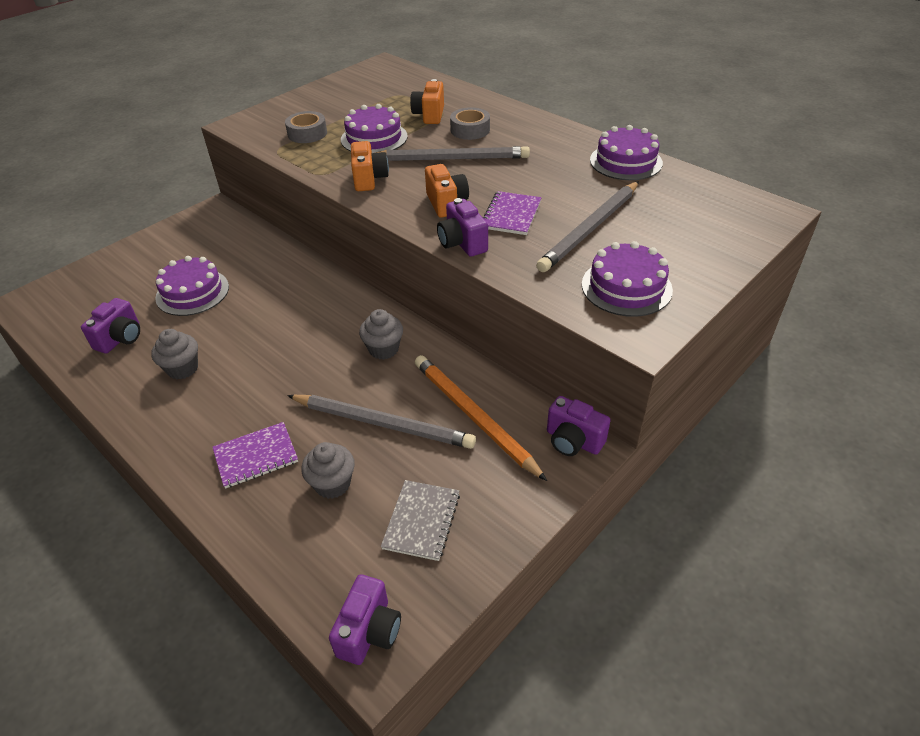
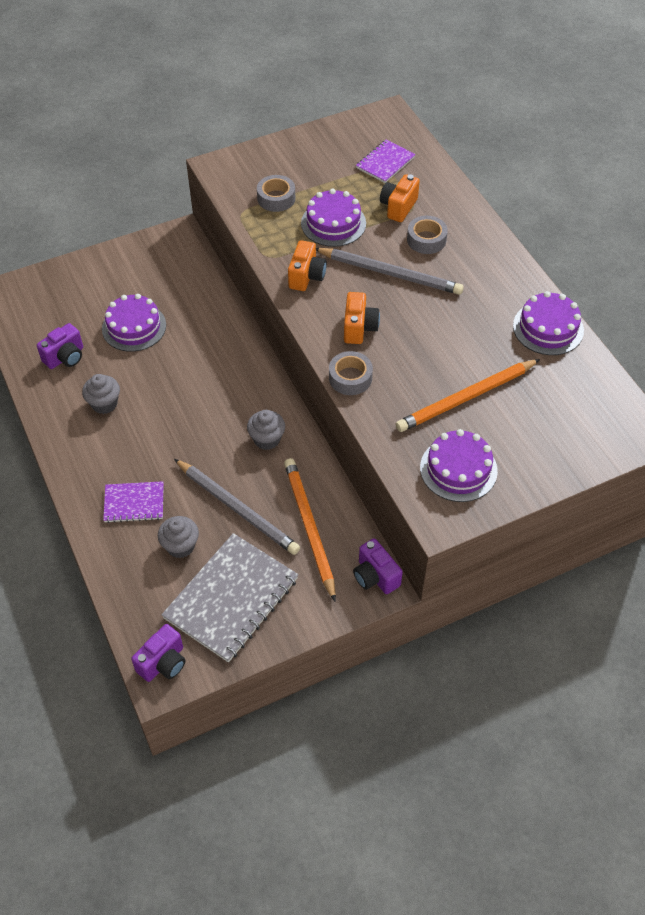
camera: 20 degrees right, 10 degrees up
(421, 521) = (231, 598): grey notebook -> grey notebook, size x1.85
(462, 243) = (350, 378): purple camera -> grey tape
(511, 215) = (407, 359): purple notebook -> purple notebook (385, 163)
(590, 229) = (466, 398): grey pencil -> orange pencil

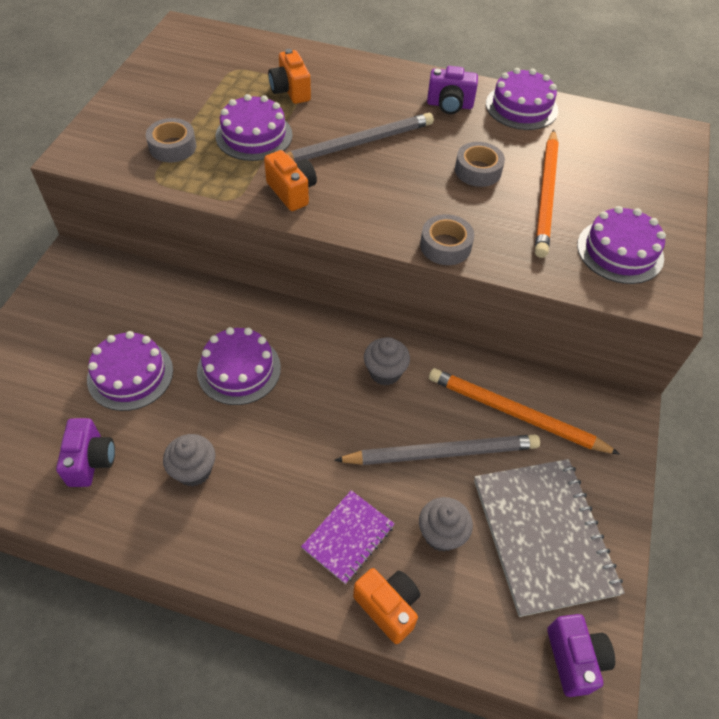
camera: 50 degrees left, 0 degrees up
(190, 370) = (239, 369): none -> purple cake
(359, 328) = (394, 202): orange camera -> orange camera (388, 607)
(375, 576) = (610, 406): purple camera -> purple camera (449, 105)
(385, 163) = (231, 65): purple notebook -> none
(426, 240) = (347, 101): grey tape -> grey tape (478, 170)

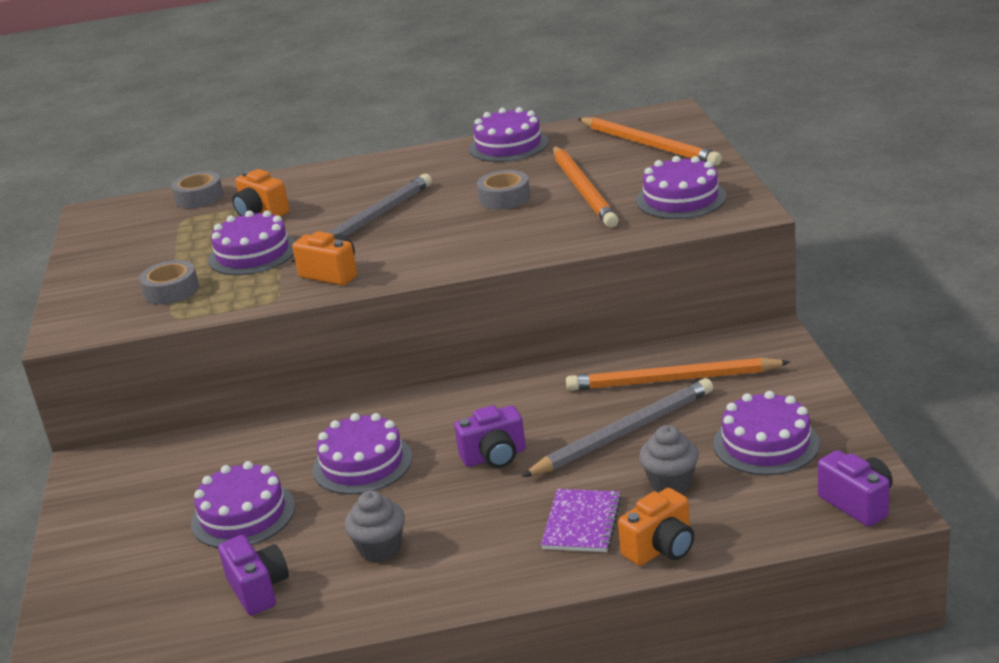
camera: 20 degrees left, 25 degrees down
(385, 372) = (519, 405): grey cupcake -> none
(388, 607) = (661, 548): orange camera -> orange camera turned 120 degrees clockwise
(445, 246) = (518, 252): grey tape -> grey tape (199, 197)
(449, 105) = (436, 167): purple camera -> purple camera (494, 457)
(543, 536) = (766, 443): grey notebook -> purple cake
(635, 166) = (649, 145): none -> orange pencil

